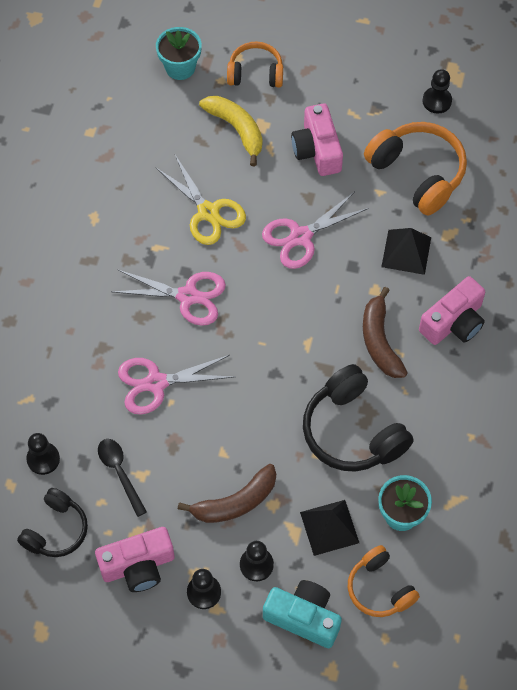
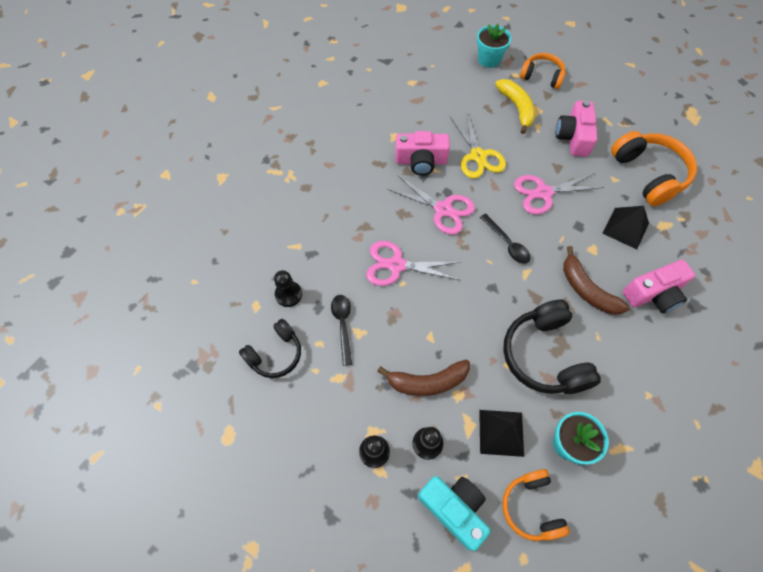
camera: 20 degrees right, 0 degrees up
(138, 565) = (328, 407): pink camera -> pink camera (421, 161)
(276, 315) = (507, 244): none -> black spoon
(380, 341) = (587, 289): brown banana -> brown banana turned 45 degrees counterclockwise
(437, 101) = (675, 129): black pawn -> none

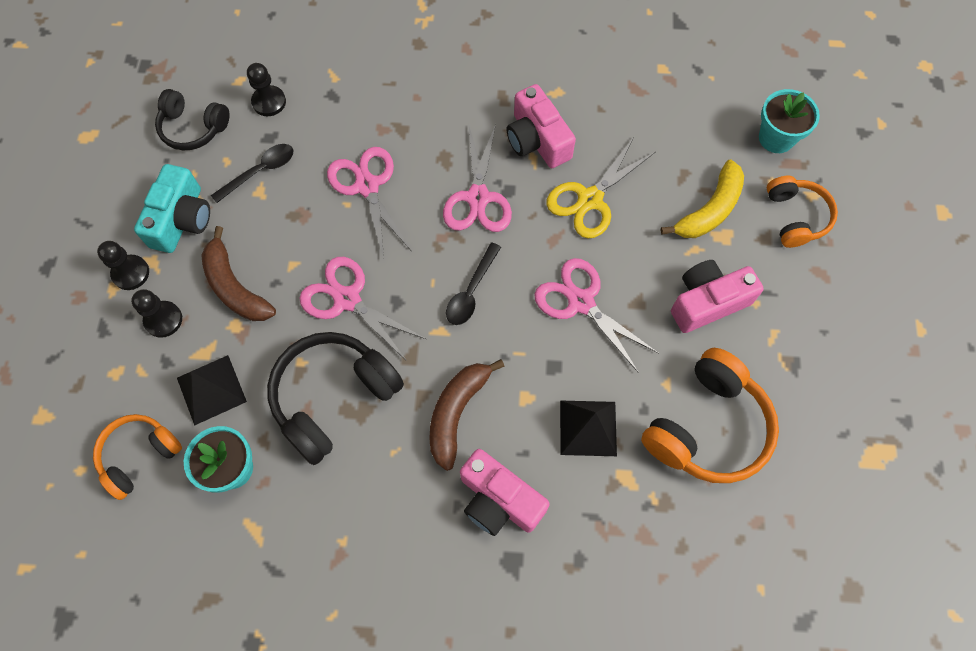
camera: 60 degrees right, 5 degrees up
(454, 509) = (103, 378): turquoise camera -> turquoise camera (181, 219)
(475, 315) = (347, 299): none -> pink scissors

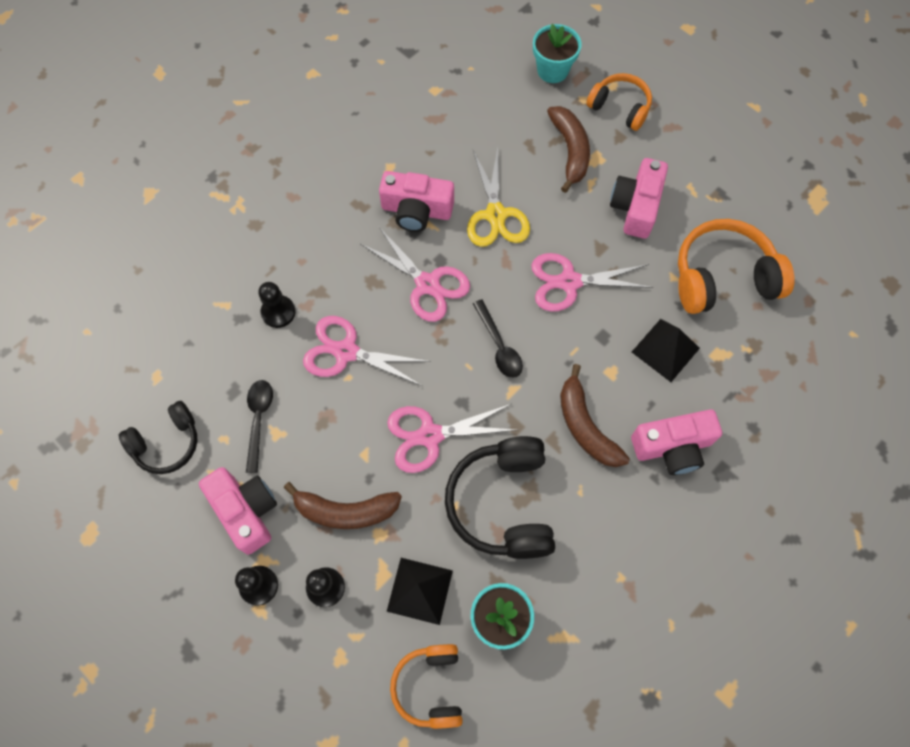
camera: 50 degrees left, 0 degrees up
(181, 219) = (246, 511): turquoise camera -> pink camera
(269, 102) = (200, 368): black pawn -> black pawn (278, 312)
(707, 427) = (723, 278): orange headphones -> orange headphones turned 90 degrees counterclockwise
(709, 210) = (570, 151): yellow banana -> brown banana

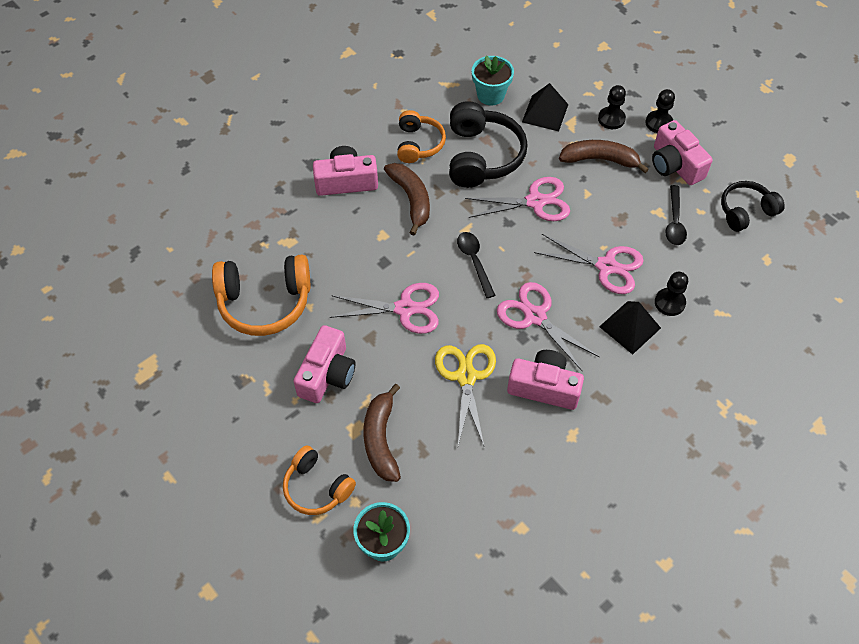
camera: 175 degrees left, 10 degrees down
(430, 686) = (538, 67): orange headphones -> orange headphones (418, 144)
(665, 350) = (333, 248): black pyramid -> black pyramid (629, 327)

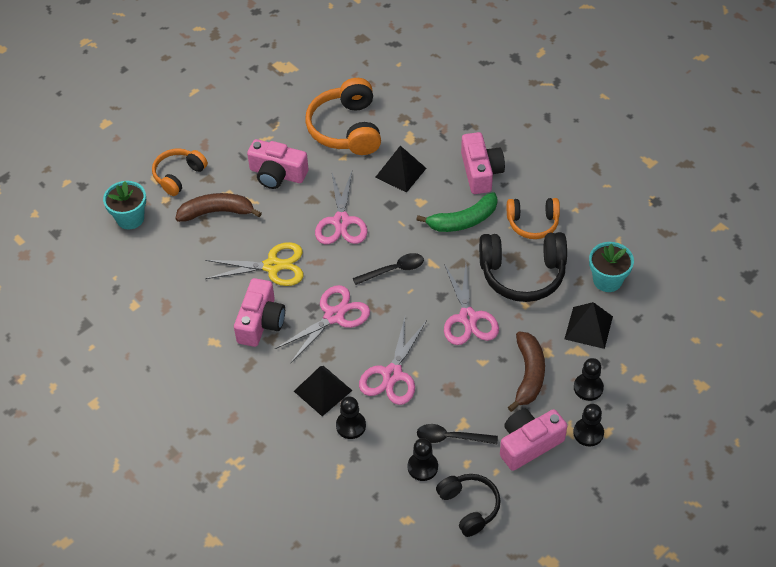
camera: 90 degrees right, 5 degrees down
(339, 251) = (400, 172): none -> black pyramid
(411, 199) = (463, 220): brown banana -> green banana
(709, 245) = (422, 467): none -> black pawn

